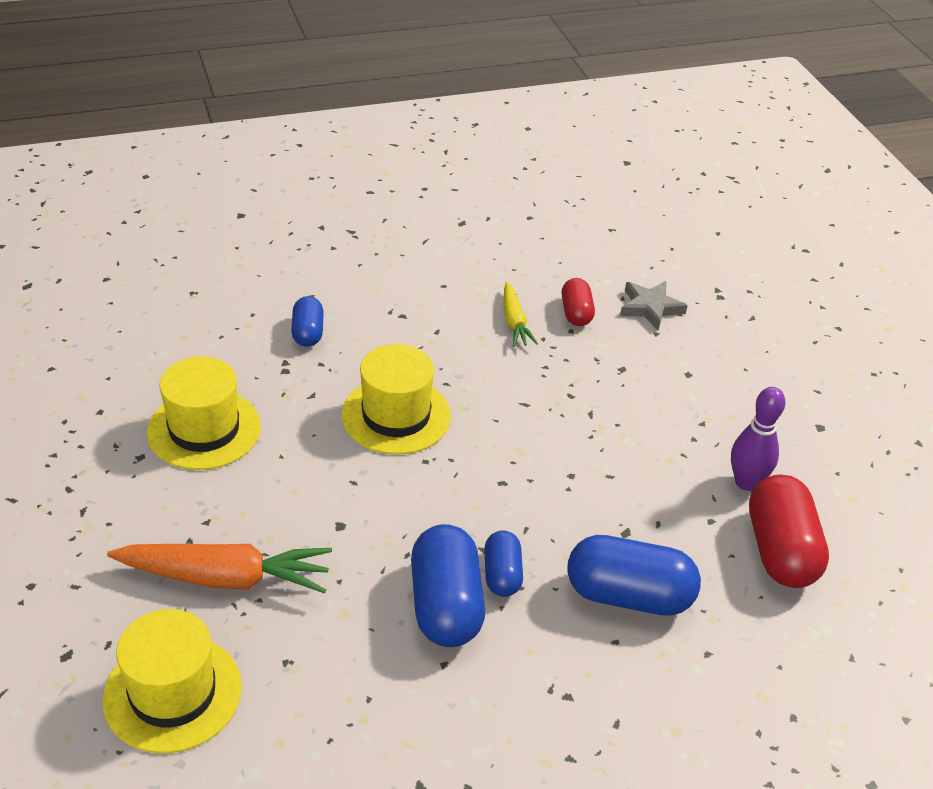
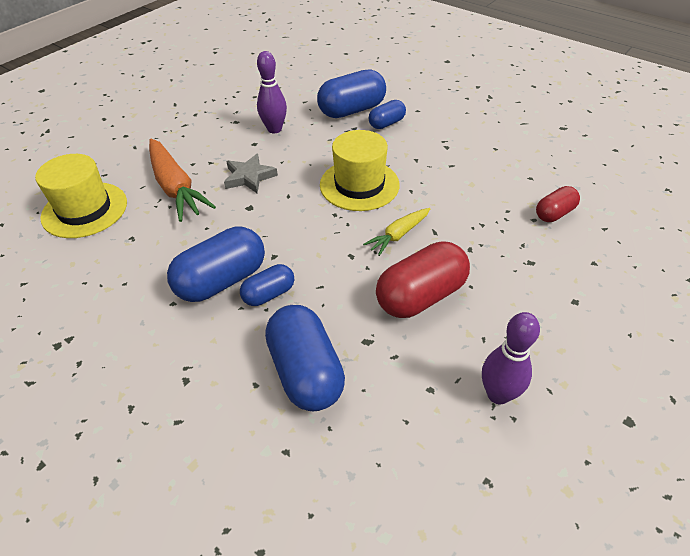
camera: 60 degrees right, 5 degrees up
(204, 429) = (274, 129): yellow hat -> purple bowling pin
(246, 344) = (352, 110): none -> blue capsule
(514, 322) = (504, 191): yellow carrot -> yellow carrot (398, 235)
(650, 308) = (616, 247): grey star -> grey star (249, 177)
(780, 550) = (444, 456): red capsule -> red capsule (421, 296)

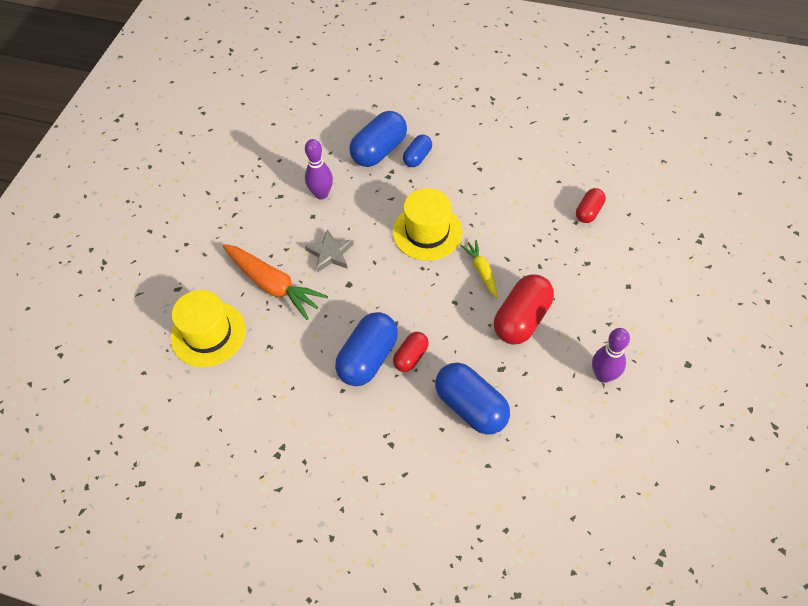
camera: 20 degrees left, 10 degrees up
(269, 294) = (411, 357): blue capsule -> red capsule
(398, 235) = (481, 271): yellow carrot -> yellow carrot turned 135 degrees clockwise

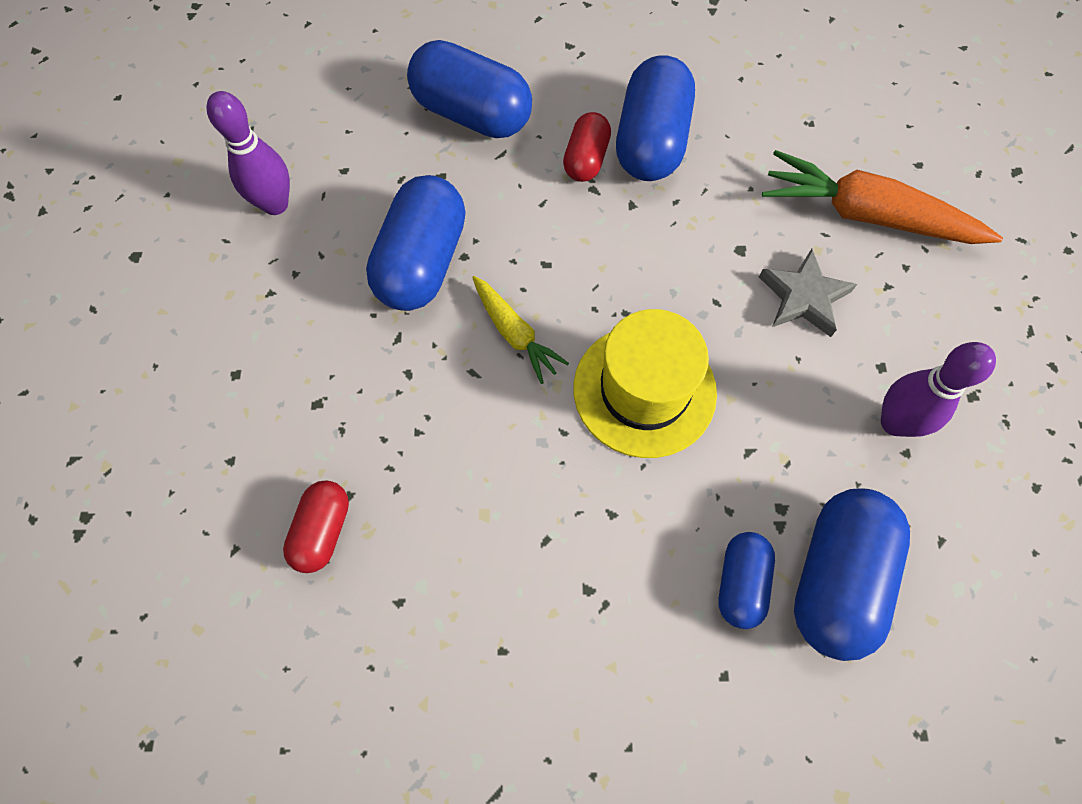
camera: 160 degrees right, 10 degrees up
(208, 333) = (914, 117): yellow hat -> none
(522, 319) = (422, 262): red capsule -> blue capsule

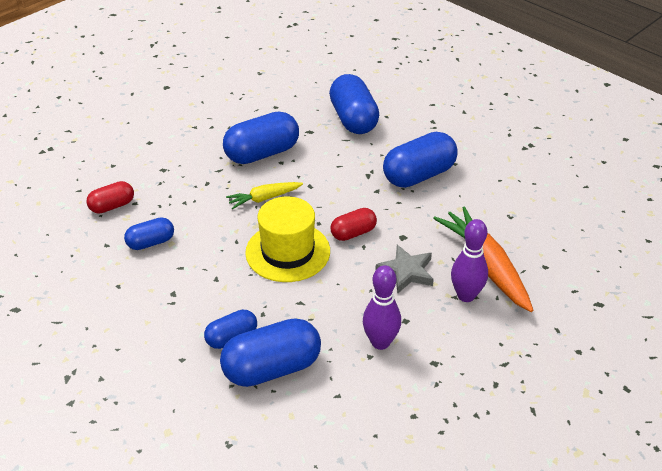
camera: 45 degrees right, 25 degrees down
(275, 204) = (235, 102): purple bowling pin -> purple bowling pin (466, 295)
(457, 539) = (151, 242): none -> blue capsule
(515, 333) = (264, 198): yellow carrot -> yellow carrot turned 60 degrees clockwise
(586, 159) = (379, 163): red capsule -> red capsule (353, 233)

